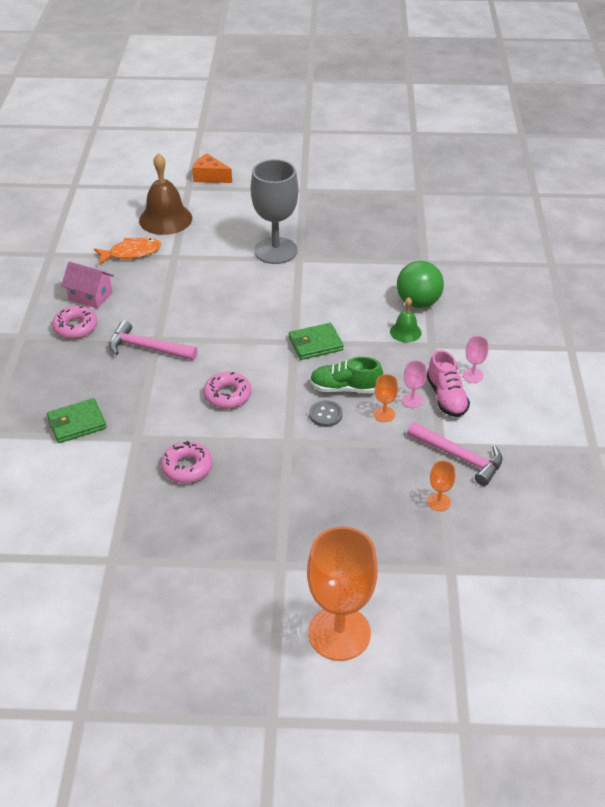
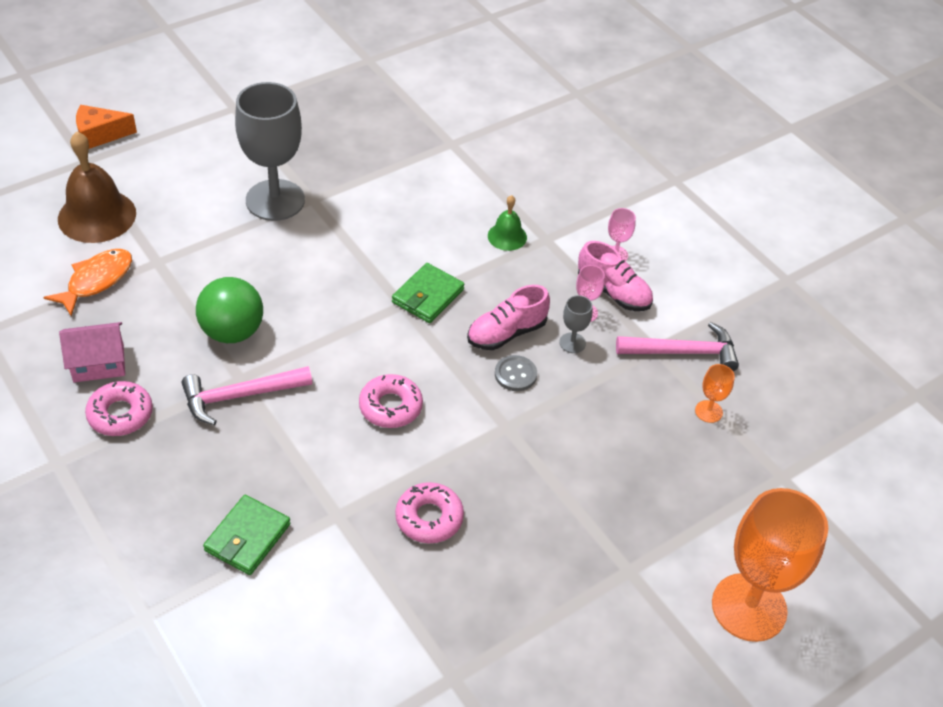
camera: 40 degrees left, 5 degrees up
(345, 388) = (506, 333): green shoe -> pink shoe
(384, 414) = (572, 343): orange goblet -> grey goblet
(418, 302) = (488, 195): green ball -> green ball (232, 332)

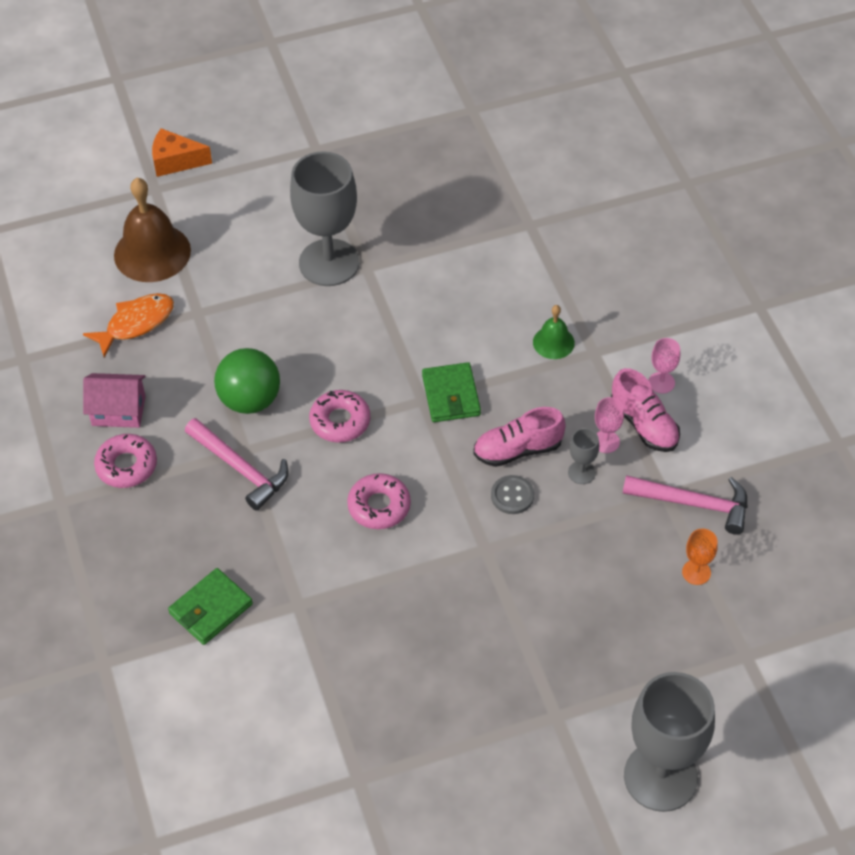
camera: 20 degrees right, 5 degrees up
(240, 396) = (240, 468): pink hammer -> pink hammer turned 135 degrees counterclockwise
(428, 296) = (451, 395): green wallet -> green wallet turned 60 degrees counterclockwise
(429, 518) = (382, 625): pink donut -> pink donut (340, 421)
(749, 607) = (660, 777): orange goblet -> grey goblet

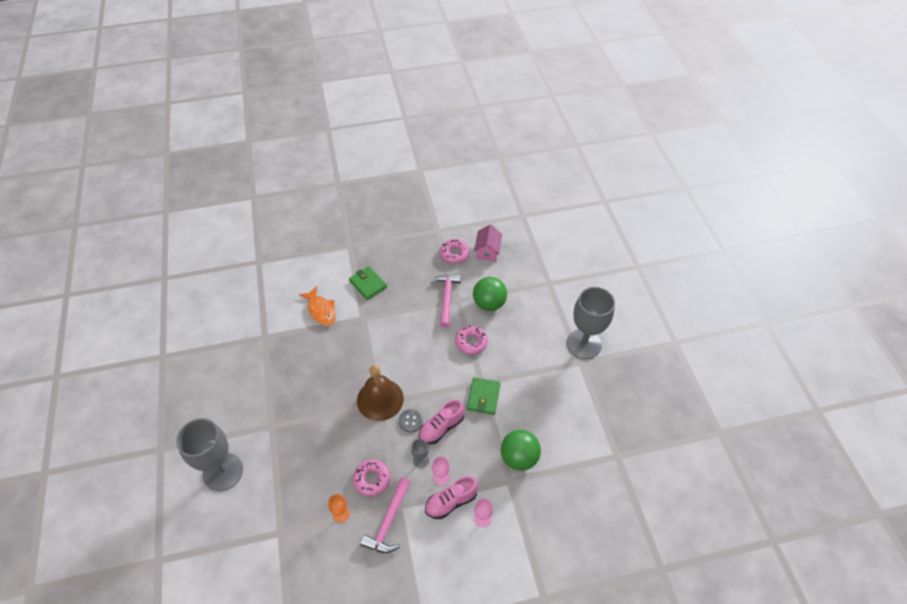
camera: 95 degrees right, 0 degrees up
(136, 323) = (542, 258): orange fish -> orange fish (321, 310)
(152, 252) = (591, 265): brown bell -> brown bell (380, 399)
(175, 161) = (658, 276): orange cheese -> none
(240, 468) = (446, 298): pink hammer -> pink hammer turned 135 degrees clockwise
(379, 506) = (414, 356): pink donut -> pink donut (372, 479)
(451, 395) = (483, 397): green wallet -> green wallet turned 75 degrees counterclockwise
(518, 450) = (441, 427): pink shoe -> pink shoe turned 120 degrees counterclockwise
(553, 342) = (519, 457): green bell -> green ball

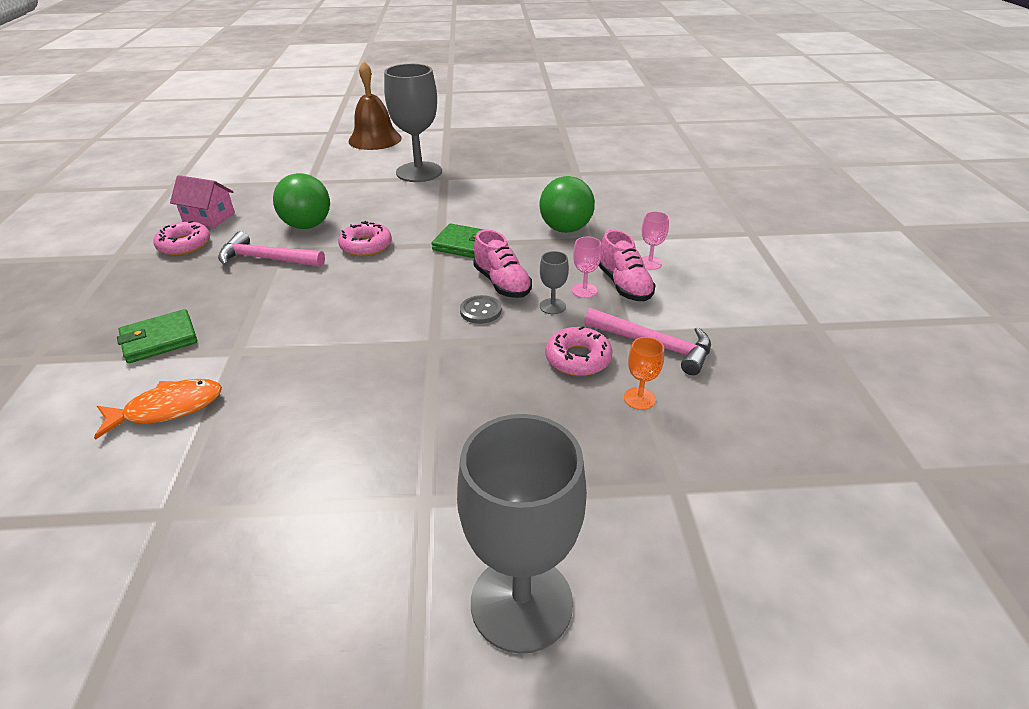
camera: 80 degrees left, 15 degrees down
(380, 399) = (426, 340): brown bell -> brown bell (375, 139)

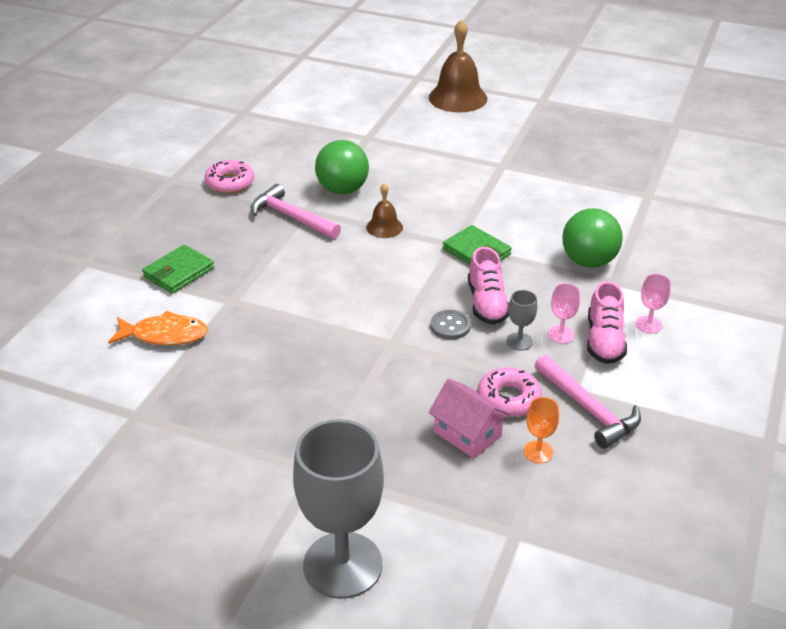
camera: 25 degrees right, 0 degrees up
(159, 340) = (178, 272): green wallet -> green wallet turned 45 degrees counterclockwise
(209, 217) = (261, 157): pink house -> pink house (467, 434)
(366, 246) = (384, 227): pink donut -> brown bell
(419, 172) = (480, 152): grey goblet -> none

